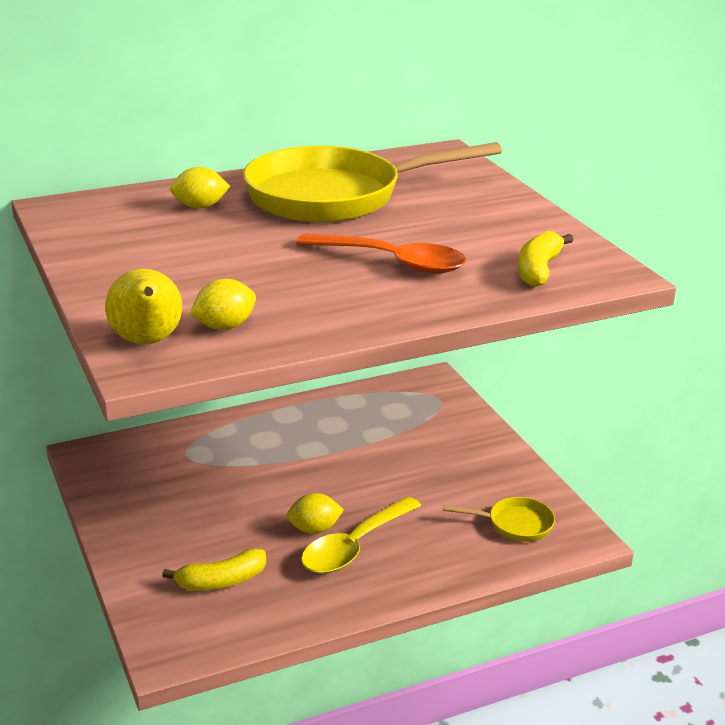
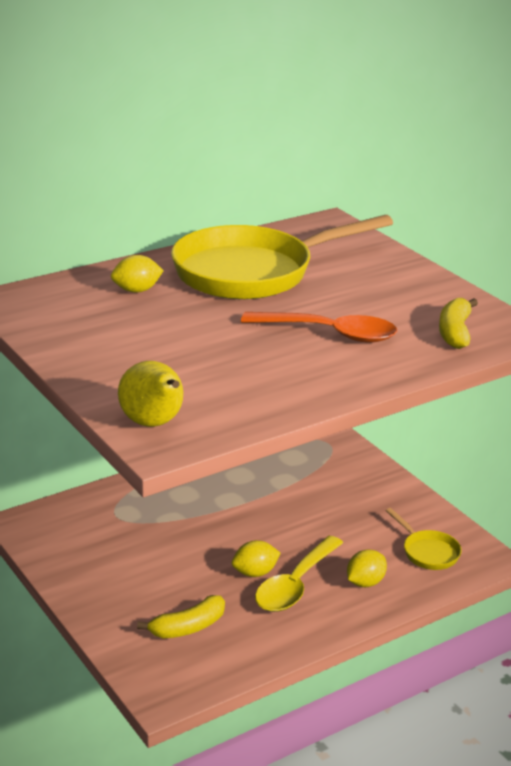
camera: 10 degrees left, 0 degrees up
(225, 326) = (213, 404): yellow lemon -> yellow lemon (365, 582)
(515, 524) = (428, 552): yellow pan -> yellow pan turned 60 degrees clockwise

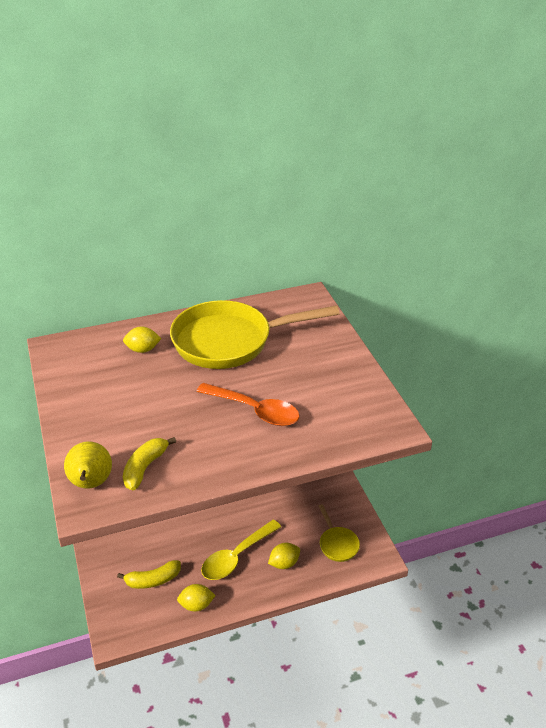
camera: 15 degrees right, 10 degrees up
(255, 573) = (214, 541): yellow lemon -> yellow lemon (196, 605)
(455, 332) = (346, 421): yellow banana -> yellow banana (145, 467)

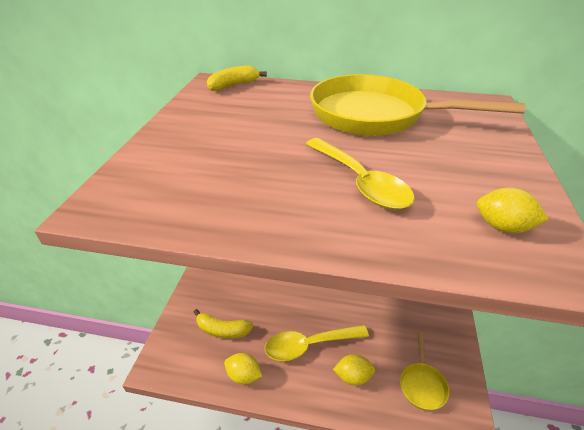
camera: 30 degrees right, 0 degrees up
(91, 483) = (123, 190): yellow pear -> none
(143, 349) = (284, 101): yellow lemon -> yellow lemon (502, 227)
(145, 467) = (190, 195): yellow banana -> yellow banana (234, 85)
(255, 410) = (360, 182): orange spoon -> yellow spoon

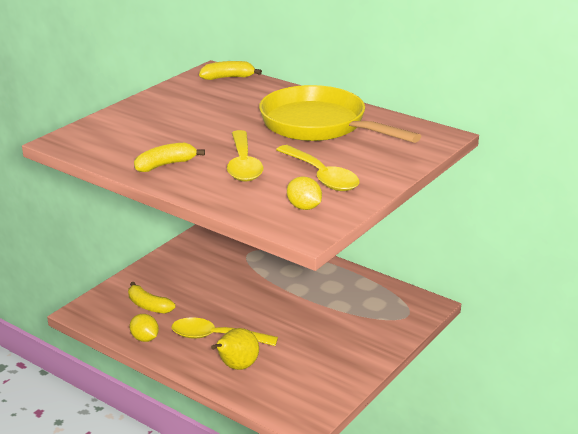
camera: 25 degrees right, 10 degrees down
(269, 208) = (165, 165): none -> yellow banana
(353, 376) = (236, 367): yellow lemon -> yellow pear
(422, 384) = (293, 390): yellow pan -> none
(458, 175) = (321, 176): none -> yellow spoon

